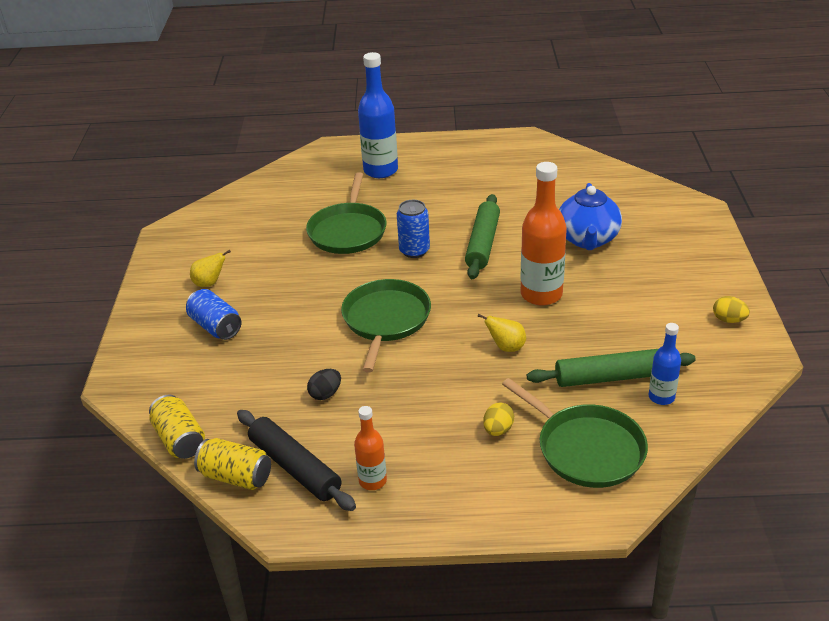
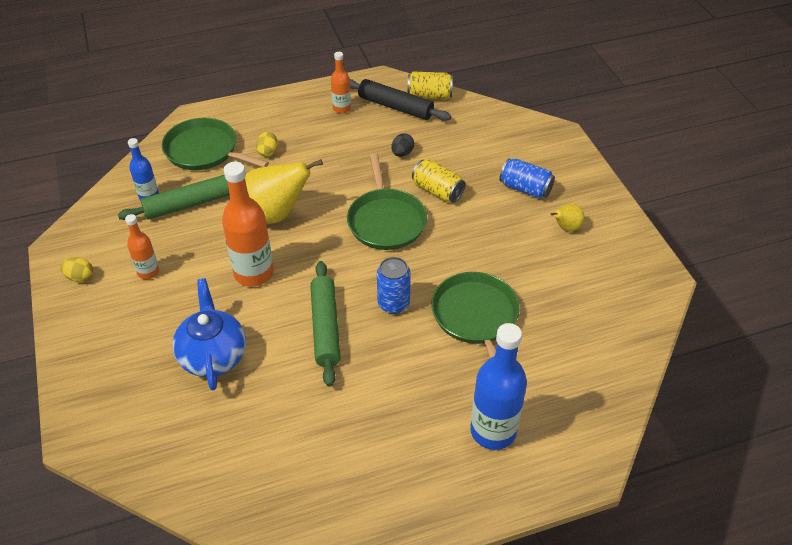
camera: 160 degrees right, 10 degrees up
(180, 439) = (482, 108): yellow can -> yellow can (437, 191)
(506, 347) = (275, 214): yellow pear -> yellow pear, size x2.09
(653, 313) = (148, 272): none -> orange bottle

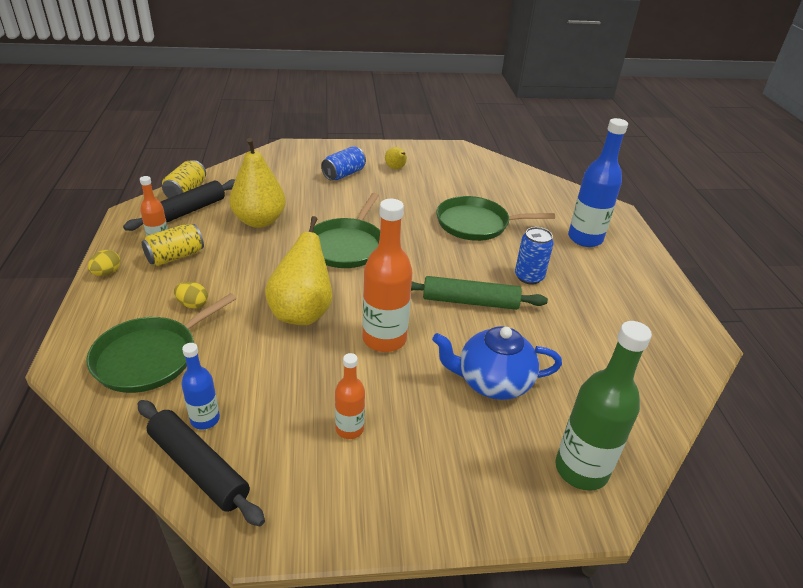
camera: 80 degrees left, 10 degrees down
(80, 277) = (332, 505): yellow egg -> yellow egg (107, 273)
(107, 206) = (198, 468): none -> black rolling pin
(119, 426) = (581, 470): none -> green bottle
(188, 204) = (245, 381): green rolling pin -> none
(386, 220) = (347, 246): green pan -> green pan turned 105 degrees clockwise
(393, 303) = (451, 259): blue can -> blue can (529, 277)
(402, 153) = (259, 221): black egg -> yellow pear
(437, 191) = (323, 213): yellow can -> yellow can (175, 256)

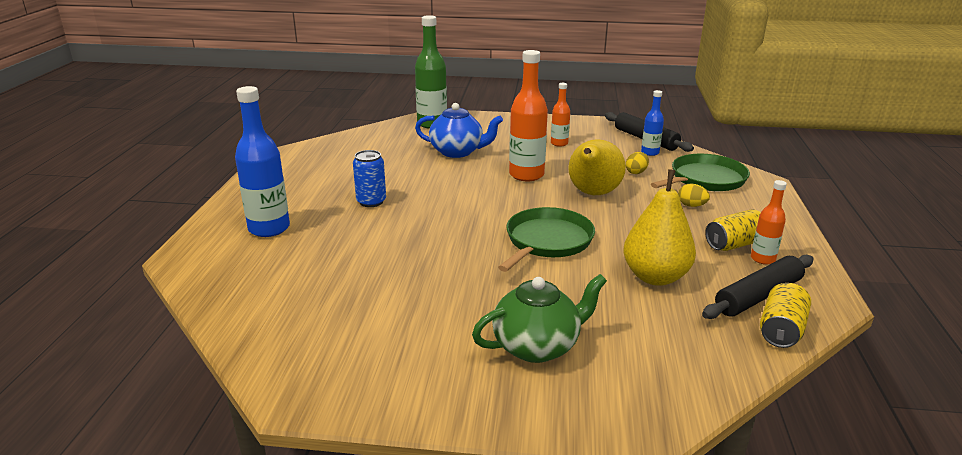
camera: 165 degrees left, 10 degrees down
(107, 273) = (793, 235): yellow egg -> yellow egg (636, 172)
(344, 174) = (537, 346): blue can -> green teapot
(396, 168) = (444, 353): yellow pear -> none
(470, 301) = (442, 190): green rolling pin -> none
(476, 224) = (381, 253): green pan -> none

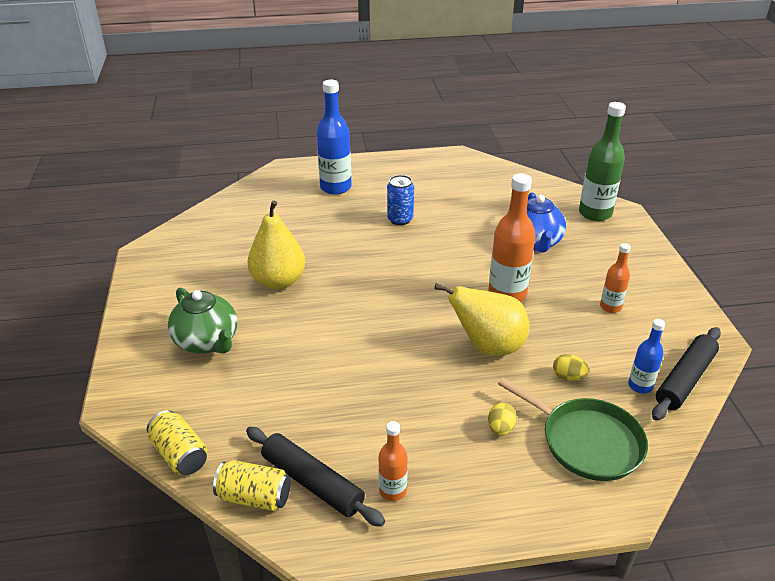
camera: 75 degrees right, 10 degrees up
(547, 241) = (370, 326): green pan -> none
(655, 277) = (328, 403): yellow pear -> yellow pear (278, 281)
(734, 244) = (417, 466): yellow can -> yellow can (180, 454)

